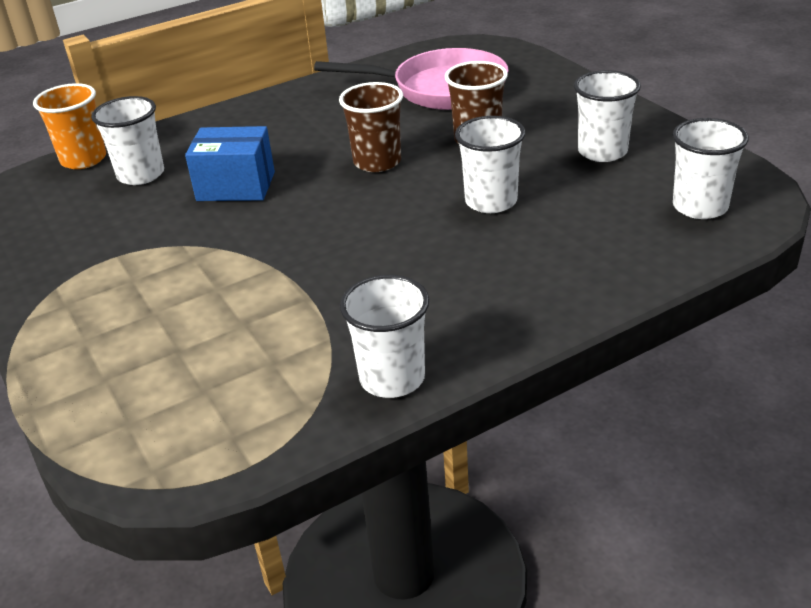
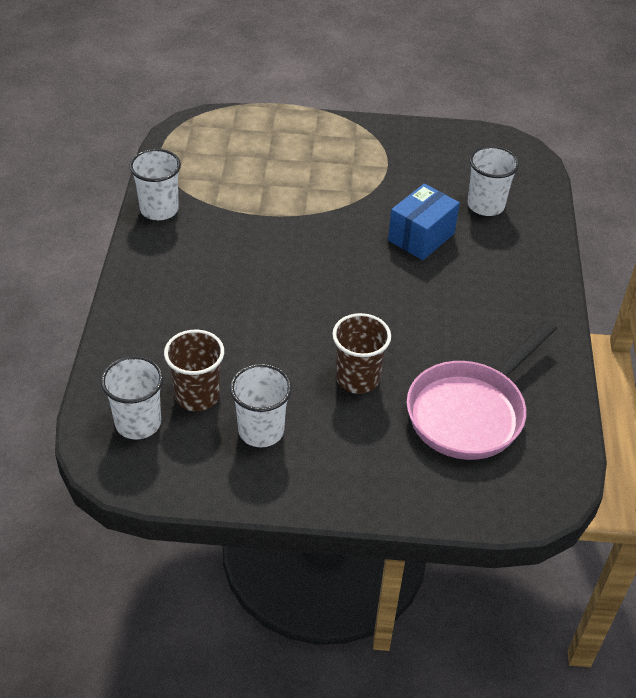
camera: 120 degrees right, 10 degrees up
(83, 159) = (538, 190): orange cup -> none
(377, 162) = (382, 311): brown cup -> brown cup (197, 396)
(491, 201) = (266, 333): white cup -> none

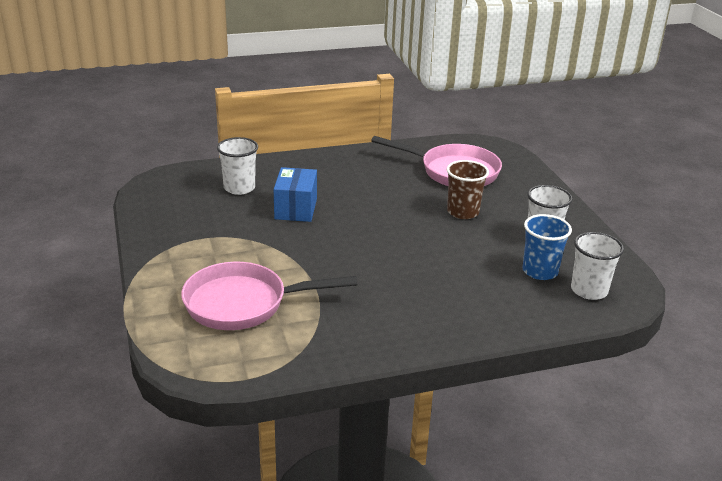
camera: 110 degrees left, 15 degrees down
(159, 209) = (347, 350): white cup -> none
(197, 396) = (540, 271): brown cup -> blue cup
(261, 166) = (243, 304): none -> pink pan
(421, 237) = (296, 209): blue box -> blue box turned 75 degrees clockwise

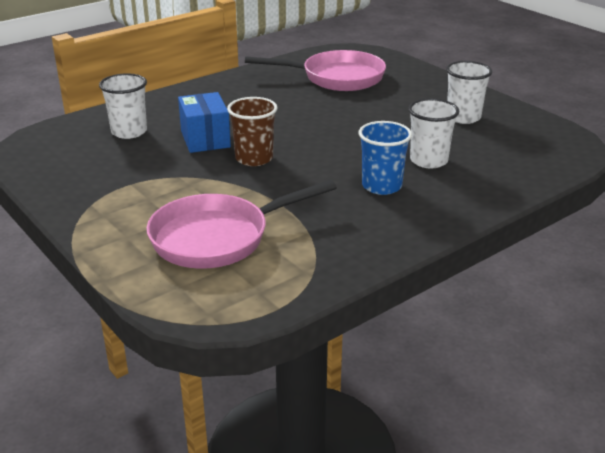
camera: 20 degrees left, 0 degrees up
(463, 212) = (373, 109): brown cup -> brown cup (254, 158)
(540, 271) = (484, 144): blue cup -> blue cup (381, 186)
(589, 290) = (539, 150): white cup -> white cup (428, 161)

